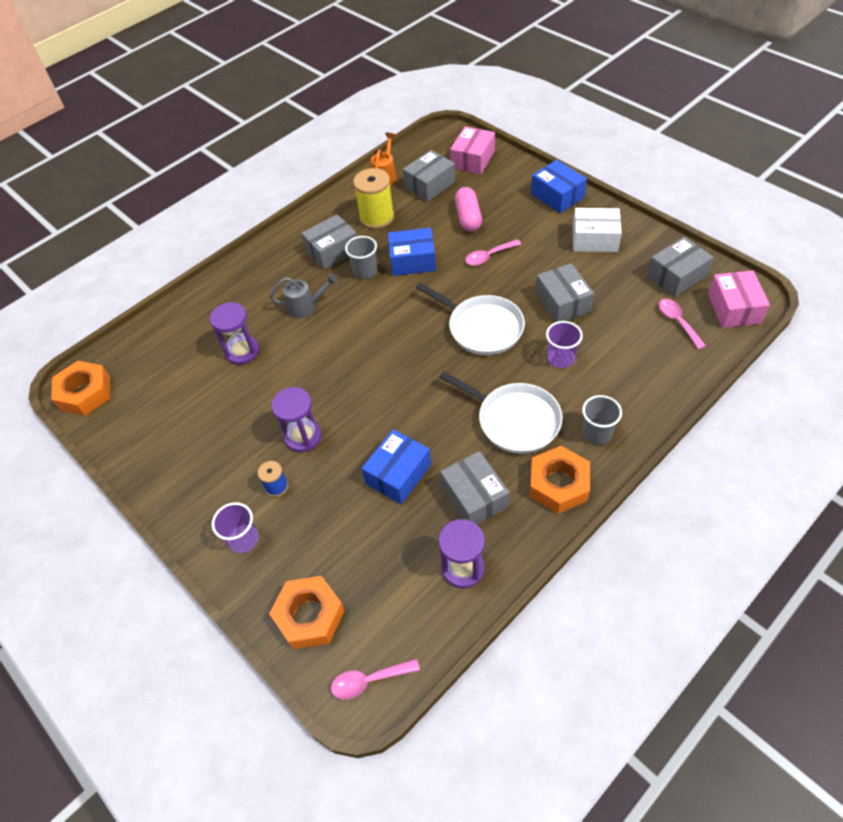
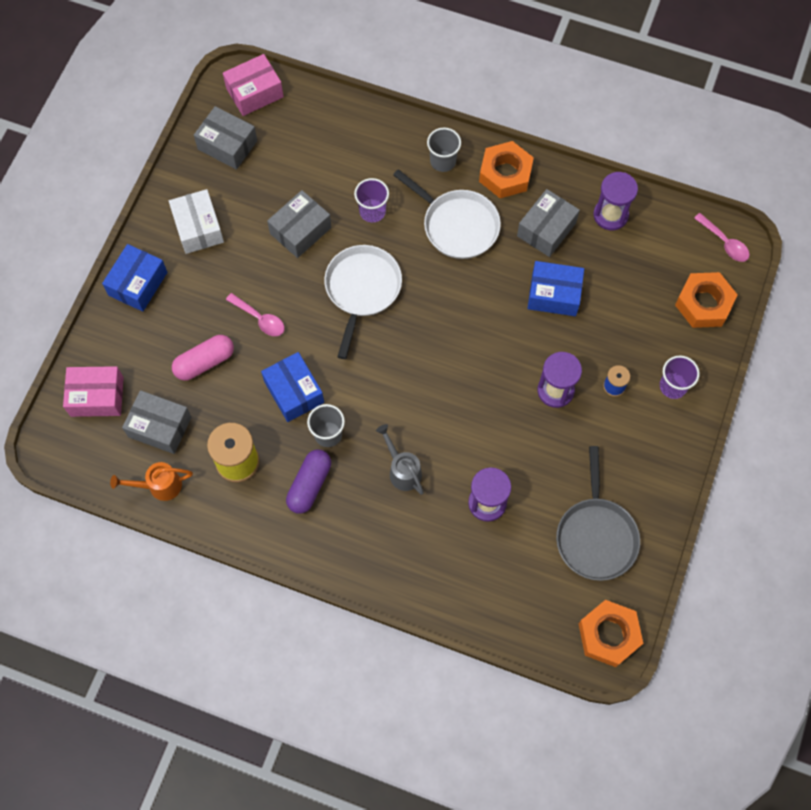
camera: 120 degrees left, 15 degrees up
(161, 415) = (596, 536): none -> grey pan
(332, 251) = (309, 485): grey box -> purple capsule
(515, 420) = (457, 225): white pan -> white pan turned 120 degrees clockwise
(677, 322) = (289, 131): pink spoon -> none

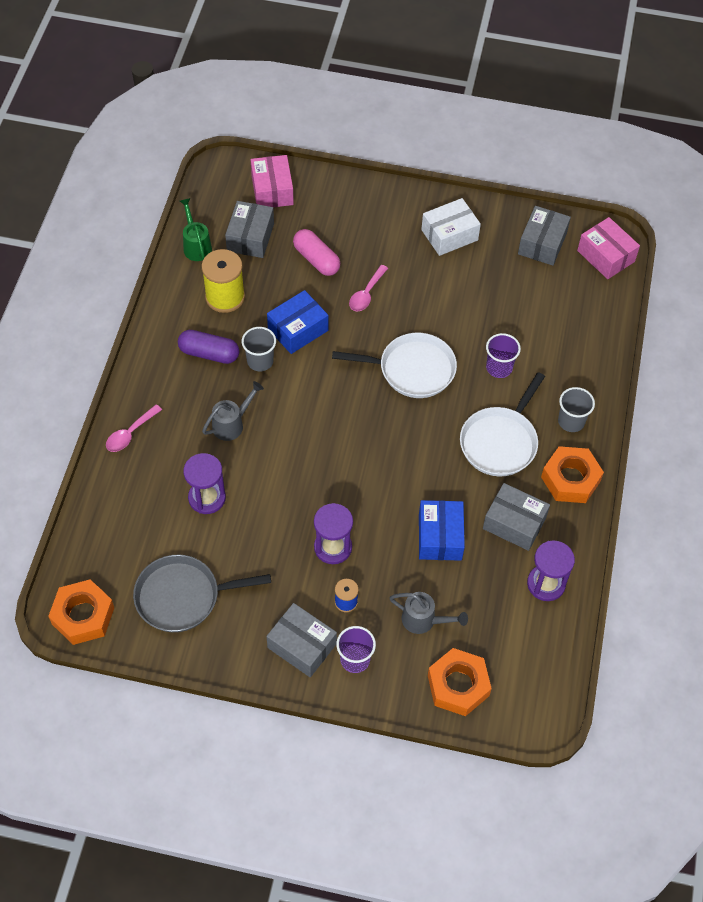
camera: 80 degrees right, 10 degrees down
(138, 284) = (384, 200): blue box -> none
(160, 486) = (196, 246): orange watering can -> green watering can
(300, 230) = (464, 312): grey box -> grey box (302, 646)
(638, 322) = (423, 620): none -> grey watering can
(724, 242) = (538, 704): pink spoon -> pink spoon (130, 433)

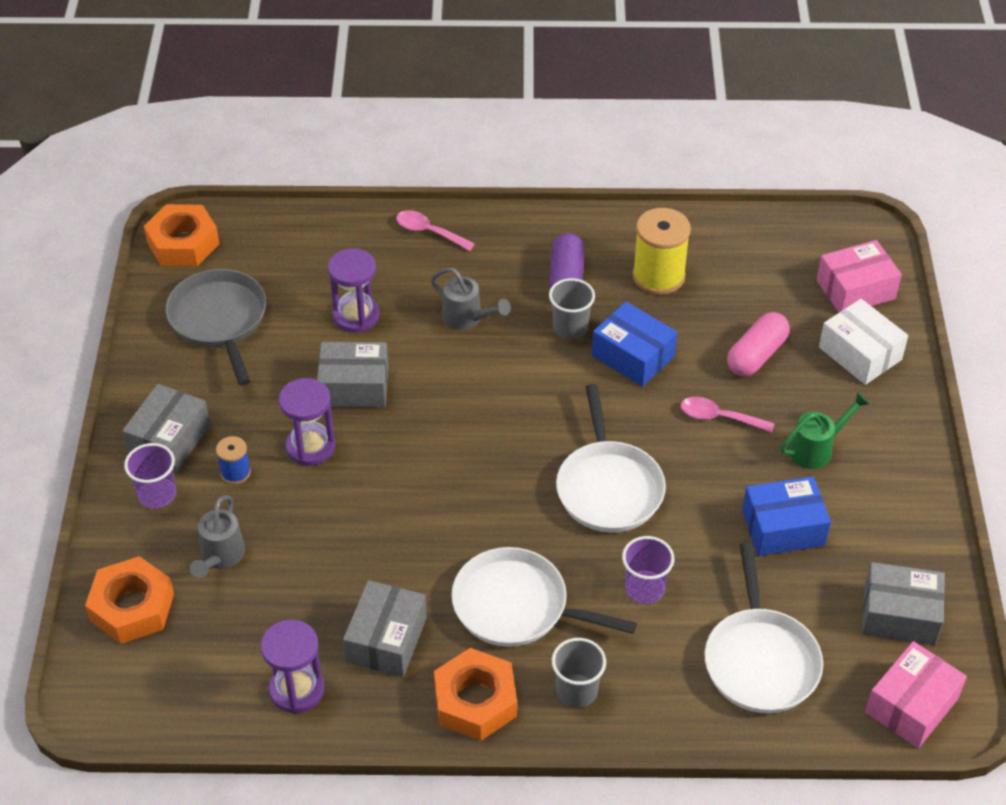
camera: 80 degrees right, 10 degrees down
(196, 246) = (729, 234): green watering can -> green watering can (816, 449)
(250, 237) = (765, 282): grey box -> grey box (354, 387)
(440, 537) = (348, 557): blue box -> blue box (783, 528)
(449, 235) = (864, 496): white box -> white box (860, 353)
(563, 320) = (760, 660): none -> white pan

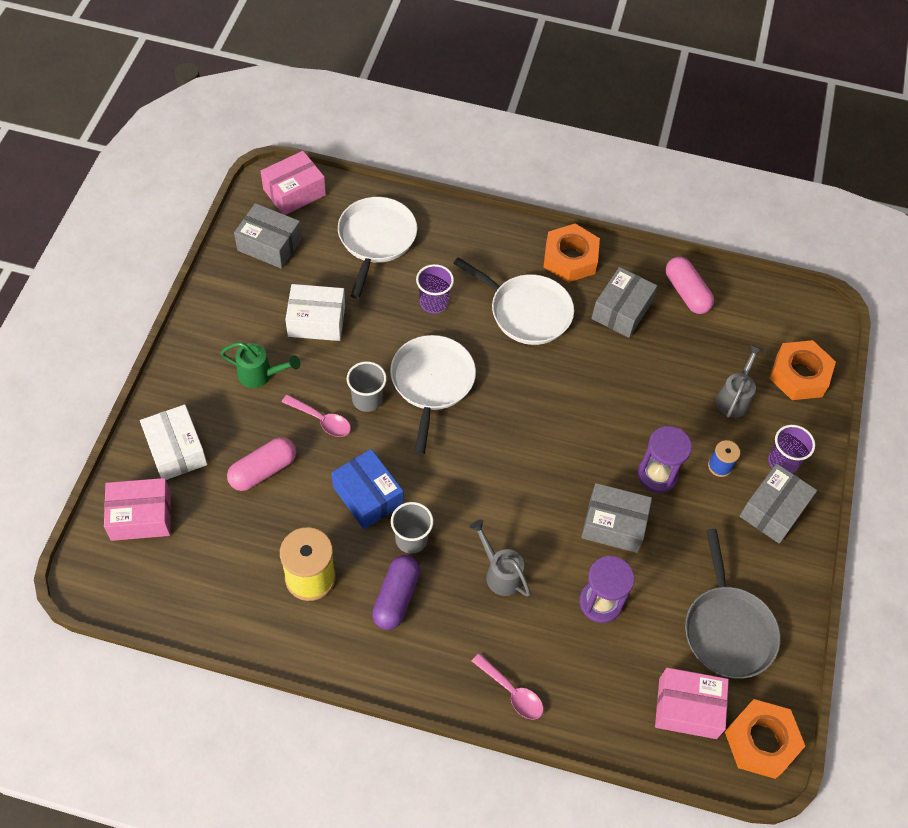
camera: 170 degrees left, 10 degrees up
(256, 253) = (687, 708): none -> pink box
(297, 689) = (686, 293): purple hourglass -> pink capsule
(577, 691) = (502, 249): grey cup -> grey cup (367, 399)
(783, 528) = (316, 321): blue box -> white box
(816, 449) = (260, 375): green watering can -> green watering can turned 150 degrees counterclockwise

